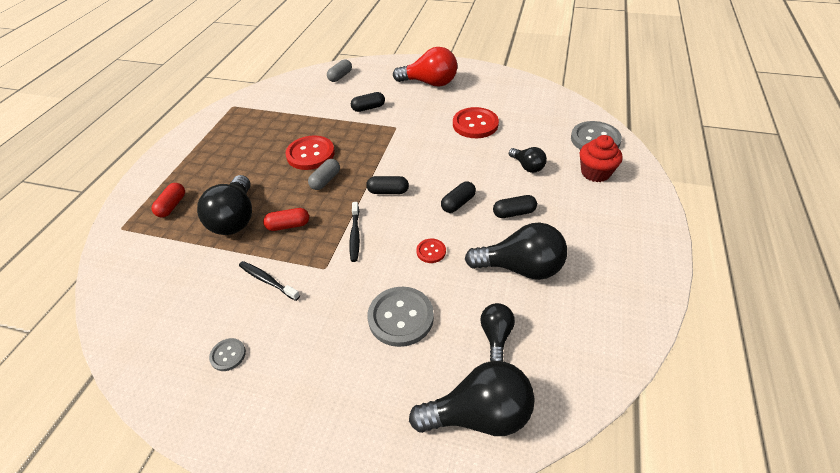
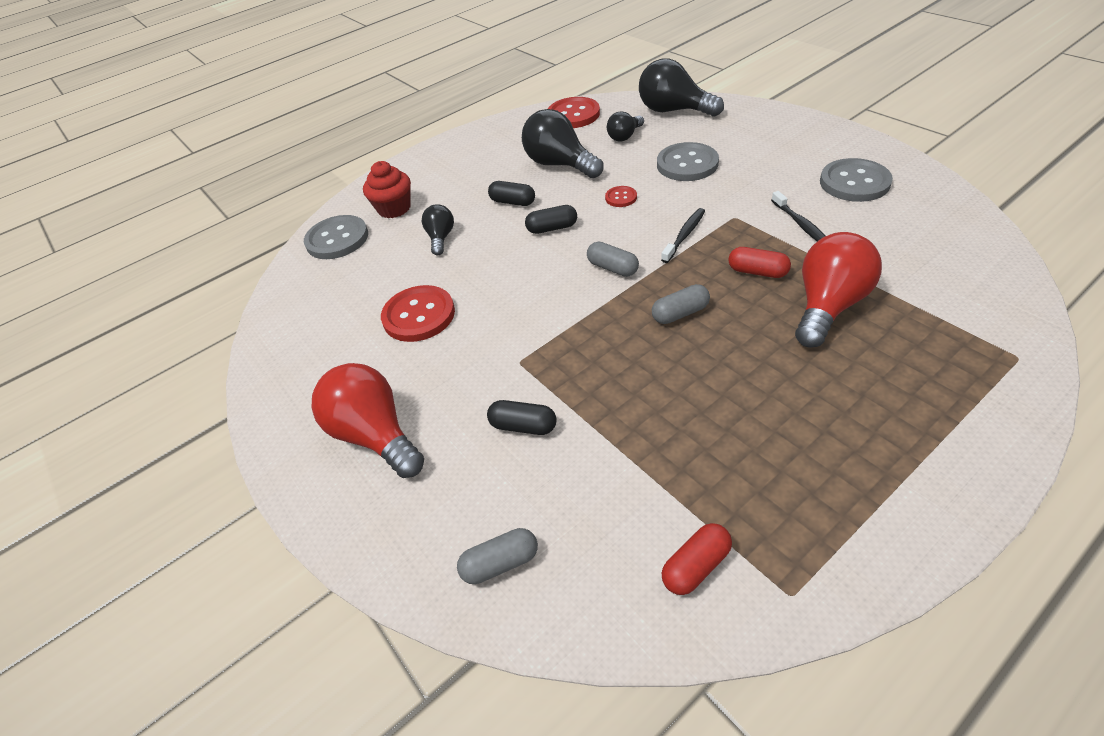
camera: 140 degrees left, 0 degrees up
(172, 206) = (931, 364): red capsule -> red capsule (696, 566)
(228, 355) = (854, 182): grey button -> grey button, size x1.99
(235, 218) = (828, 306): black light bulb -> red light bulb
(310, 154) = (678, 368): red button -> red button (573, 115)
(388, 191) = (612, 268): black capsule -> grey capsule

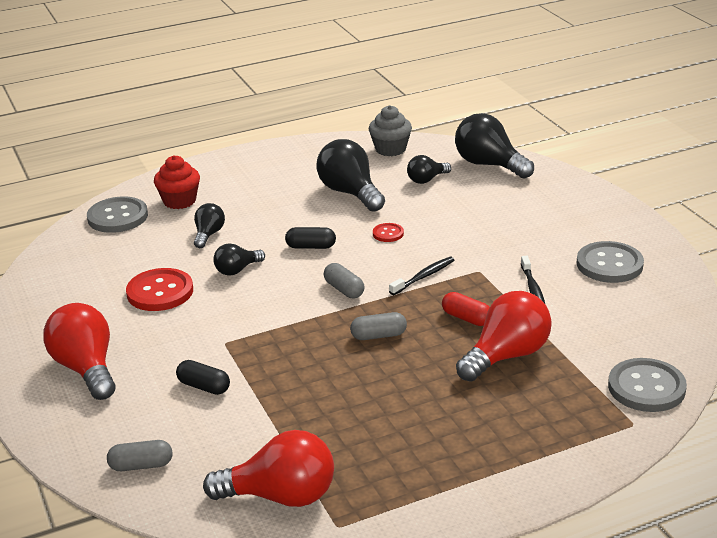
camera: 10 degrees right, 15 degrees down
(489, 271) = (237, 270): none -> black light bulb
(513, 202) = (288, 217): black capsule -> none
(573, 115) = (390, 149): red button -> grey cupcake
(687, 164) = (468, 217): grey button -> grey button (646, 387)
(696, 566) = (281, 496): red capsule -> red light bulb

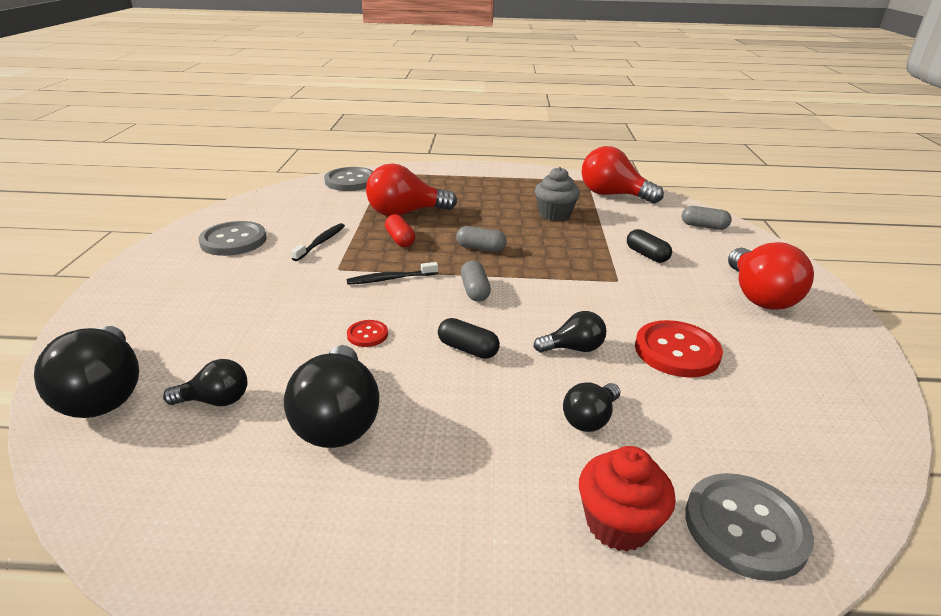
camera: 155 degrees left, 0 degrees up
(390, 149) = (160, 503): grey cupcake -> grey cupcake (554, 214)

